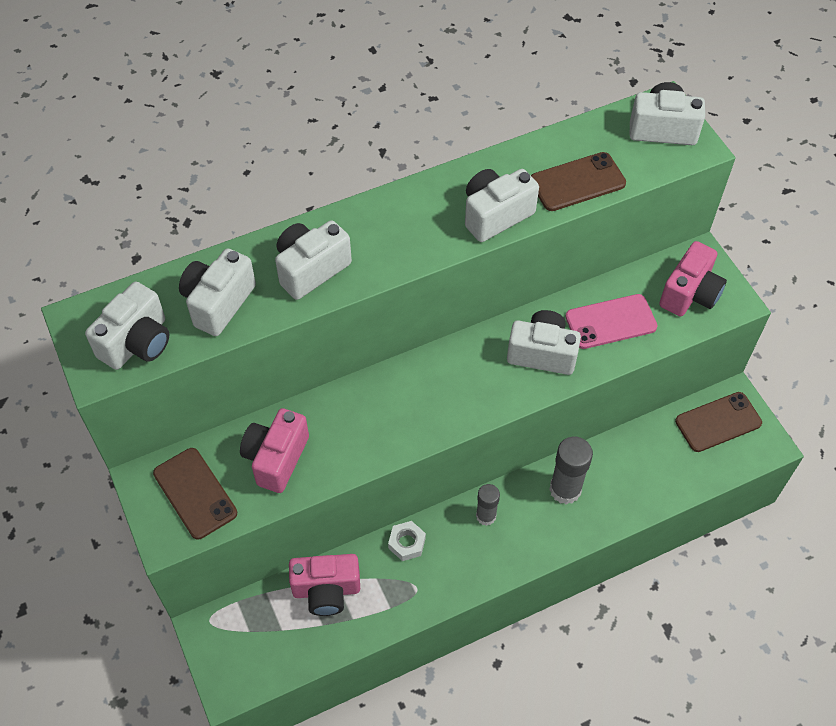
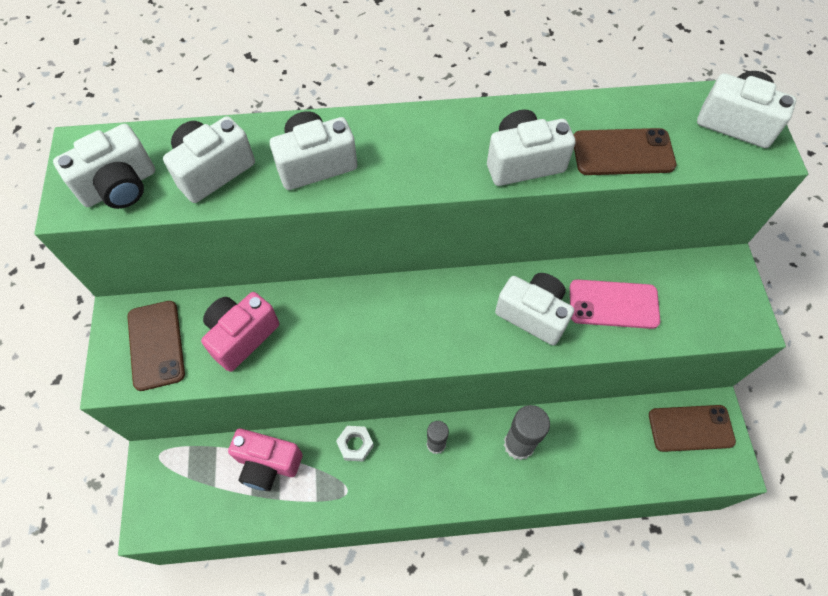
camera: 20 degrees right, 5 degrees up
(690, 294) = (705, 301): pink camera -> none

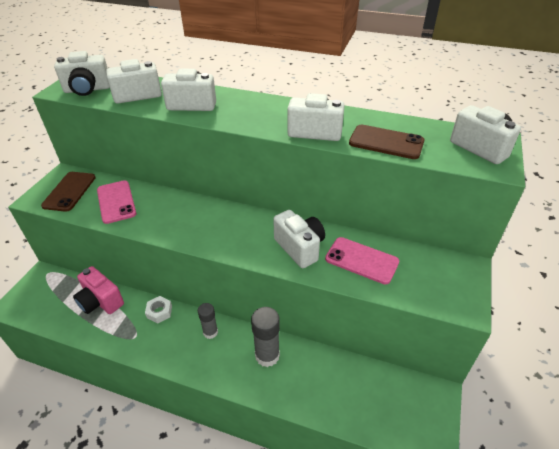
camera: 25 degrees right, 20 degrees down
(242, 336) = (116, 202): pink camera -> pink phone
(691, 428) = (409, 399): brown phone -> none

